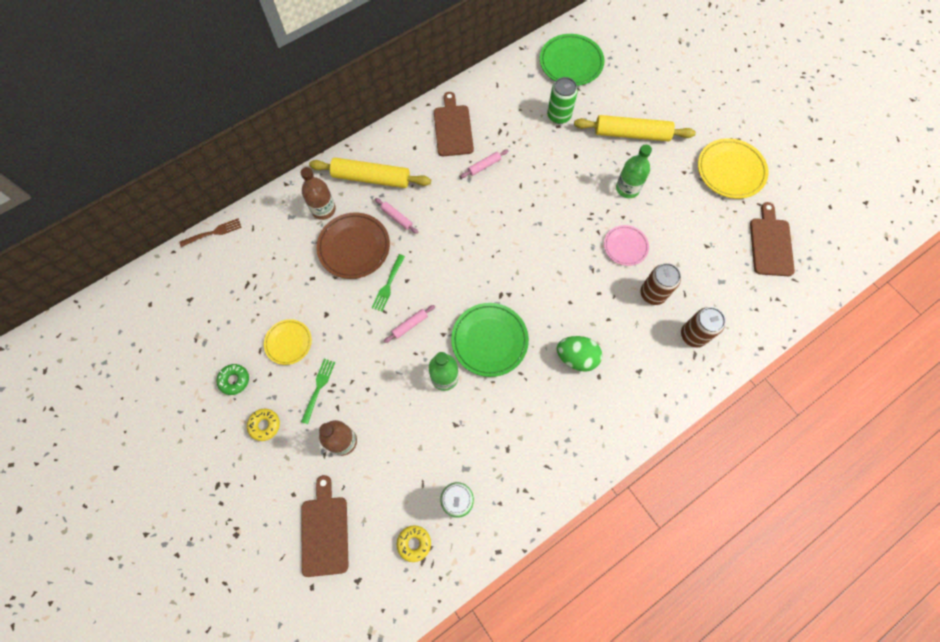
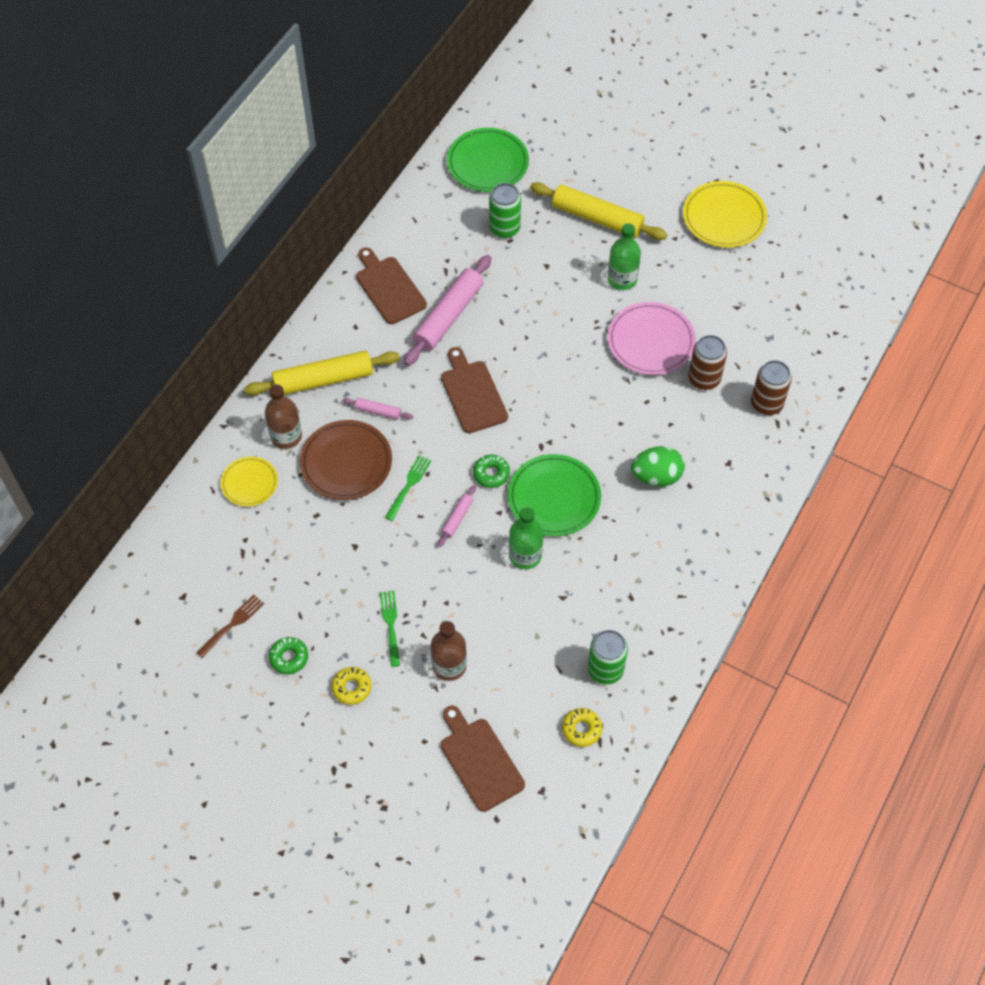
camera: 25 degrees left, 10 degrees down
(213, 233) = (167, 514): brown fork -> brown fork (232, 625)
(288, 342) = (329, 593): yellow plate -> yellow plate (249, 483)
(388, 284) = (408, 486): green fork -> green fork turned 150 degrees counterclockwise
(453, 301) = (491, 474): none -> green donut
(484, 166) = (448, 316): pink rolling pin -> pink rolling pin, size x2.16
(625, 246) = (650, 342): pink plate -> pink plate, size x1.62
(631, 134) = (597, 218): yellow rolling pin -> yellow rolling pin turned 45 degrees clockwise
(770, 244) = (802, 279): brown cutting board -> brown cutting board (472, 393)

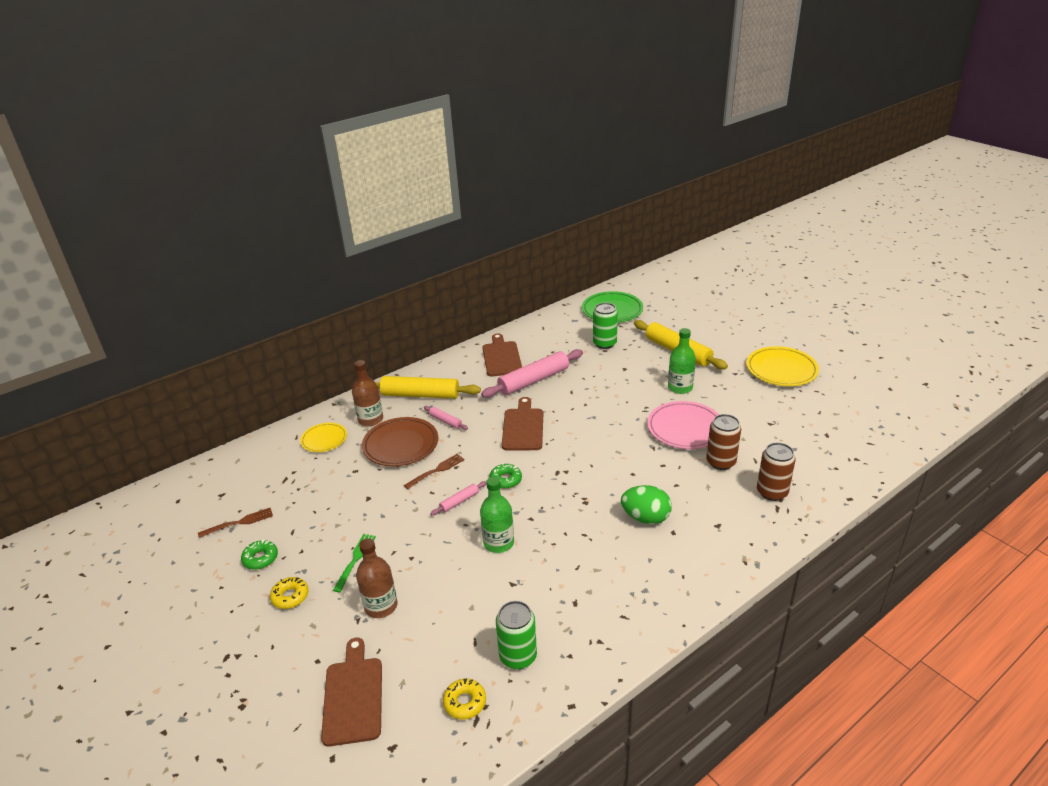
camera: 25 degrees right, 25 degrees down
(408, 486) = (436, 471): green fork -> brown fork
(554, 498) = (547, 509): green plate -> none

